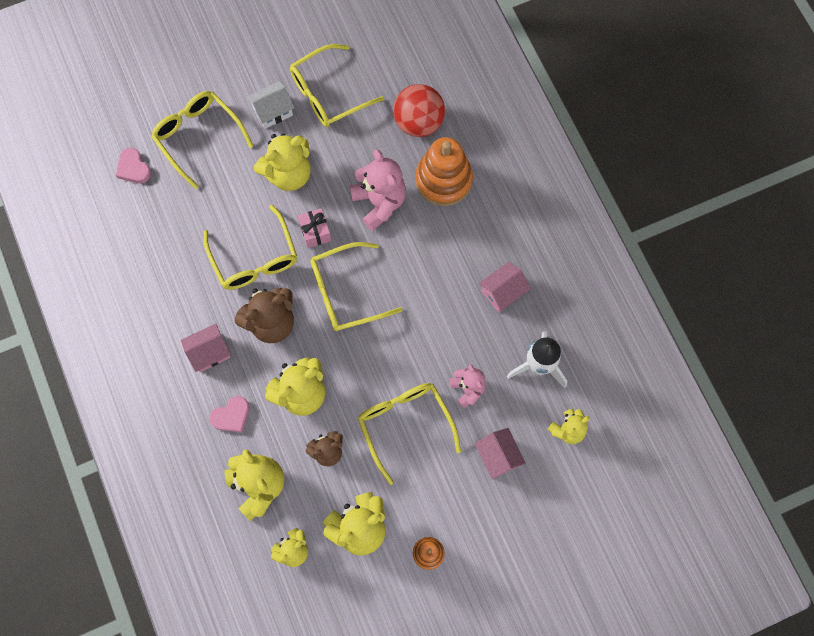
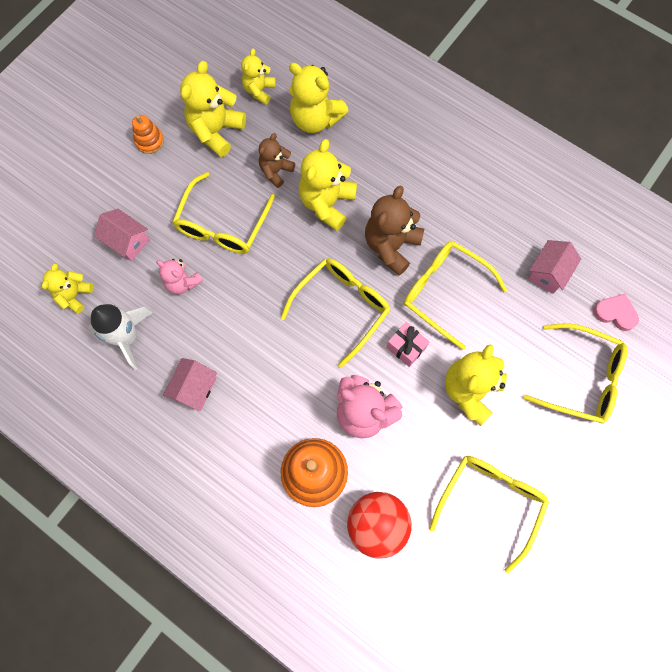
camera: 150 degrees right, 0 degrees up
(209, 352) = (426, 194): pink house -> pink house (548, 273)
(231, 416) = (372, 156): pink heart -> none
(273, 111) = (531, 448): white house -> none
(405, 424) = (222, 224): yellow glasses -> yellow glasses turned 75 degrees clockwise

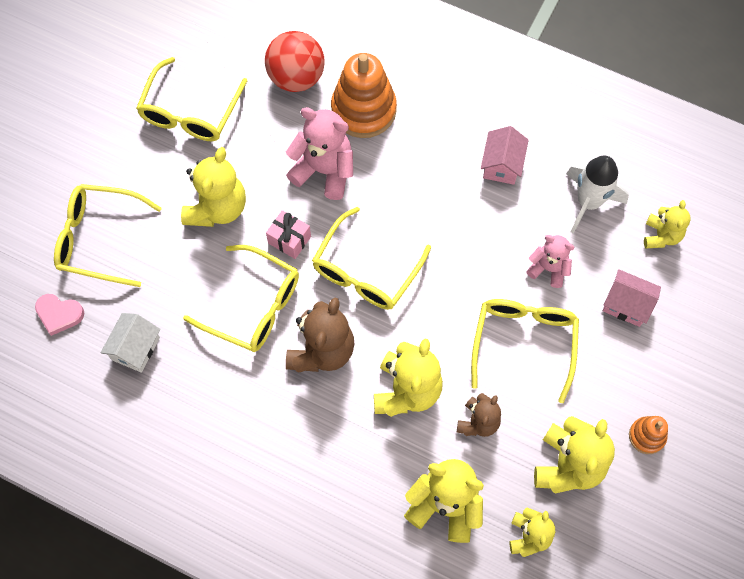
camera: 170 degrees right, 5 degrees down
(548, 273) = (135, 348): pink house -> white house

